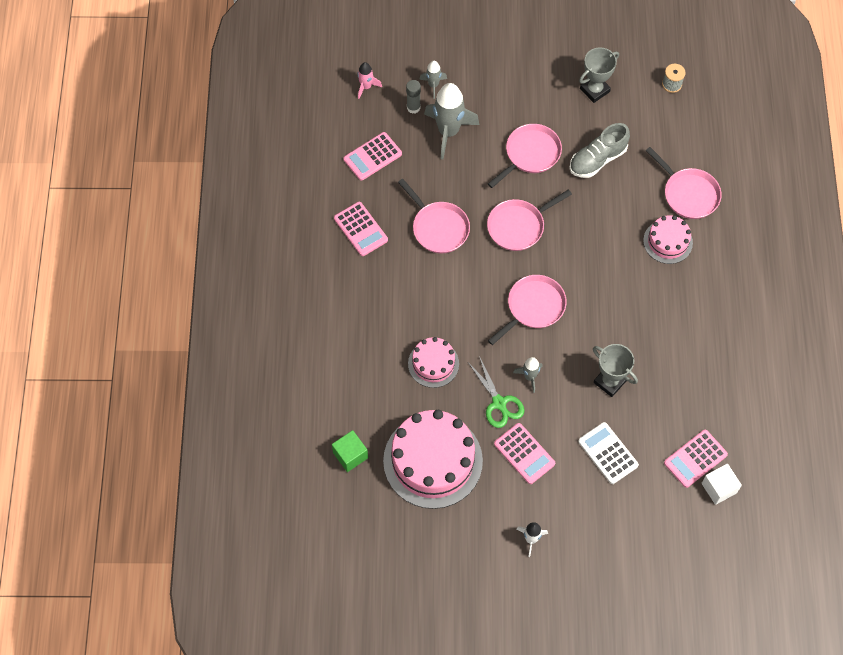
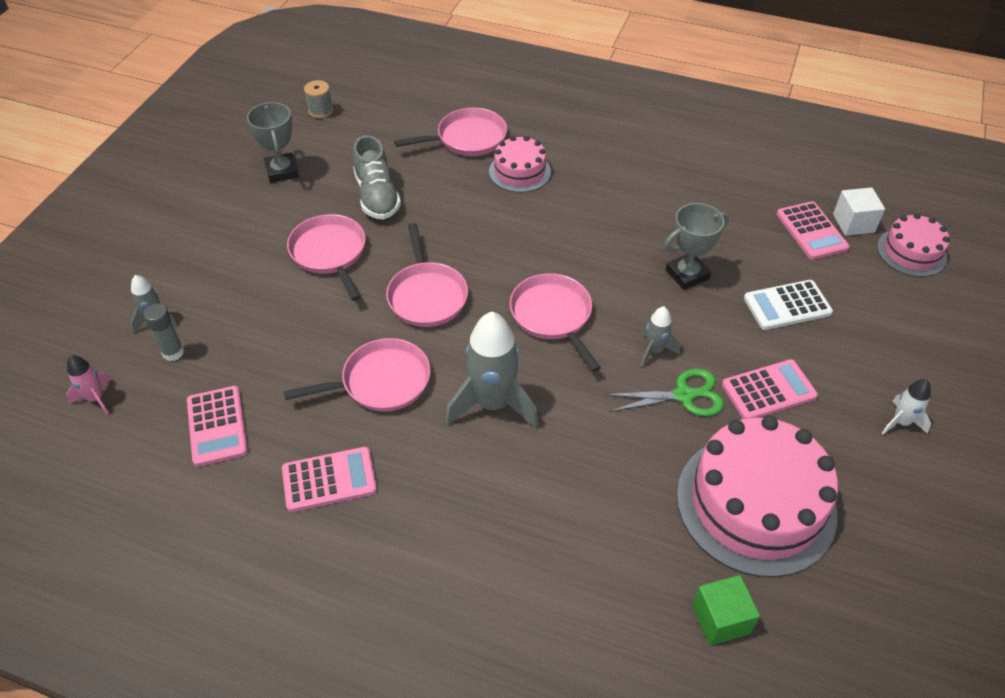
camera: 70 degrees left, 15 degrees down
(433, 364) = (596, 454): pink cake -> pink cake (911, 252)
(448, 132) = (239, 325): grey rocket -> grey rocket (493, 404)

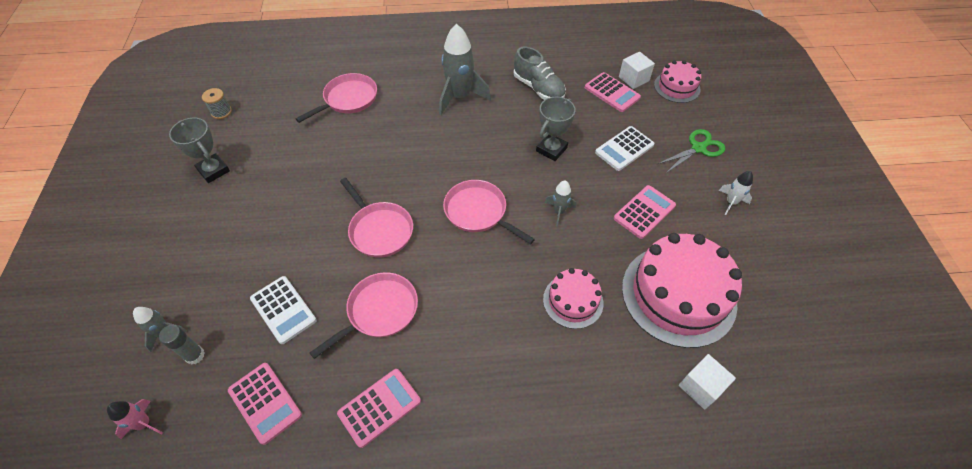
camera: 25 degrees left, 5 degrees up
(281, 341) = (283, 309): none -> white calculator
(330, 253) = (287, 224): pink pan -> none
(377, 196) = (301, 165): grey shoe -> grey shoe (538, 88)
(493, 404) = (470, 295): grey rocket -> grey rocket (460, 97)
(519, 171) = (399, 112): pink cake -> pink cake (573, 301)
(684, 395) = (594, 236): green scissors -> green scissors (698, 148)
(720, 619) = (701, 387): green cube -> white cube

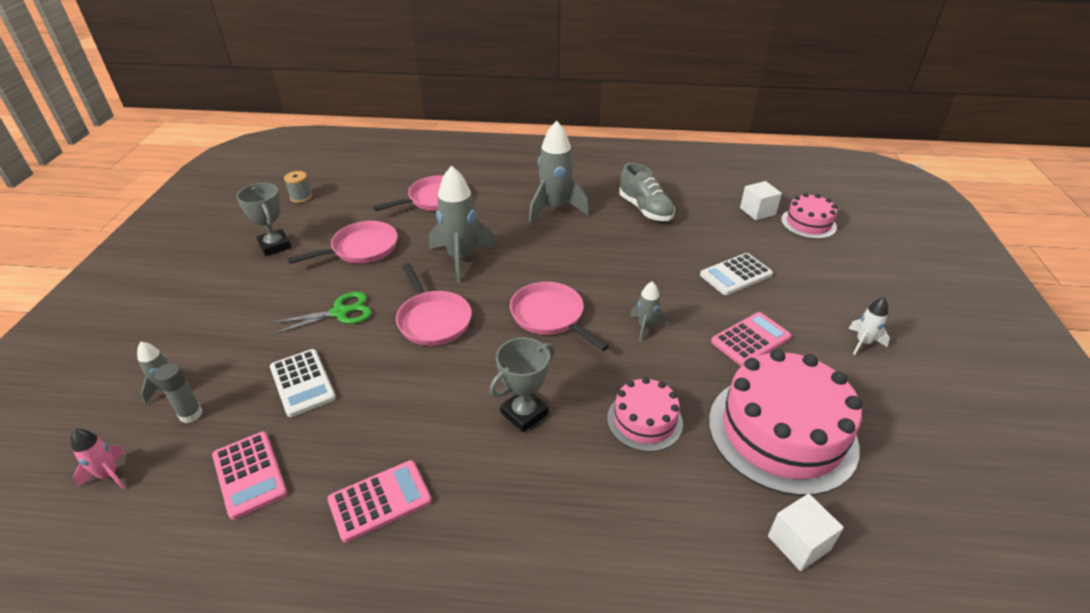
camera: 10 degrees right, 15 degrees down
(379, 311) = (409, 399): pink pan -> pink pan (361, 248)
(388, 162) = (461, 258): none -> grey rocket
(551, 149) = (648, 266): grey trophy -> grey trophy (524, 413)
(612, 92) = (729, 221): pink calculator -> none
(698, 148) = (828, 284): green scissors -> green scissors (340, 312)

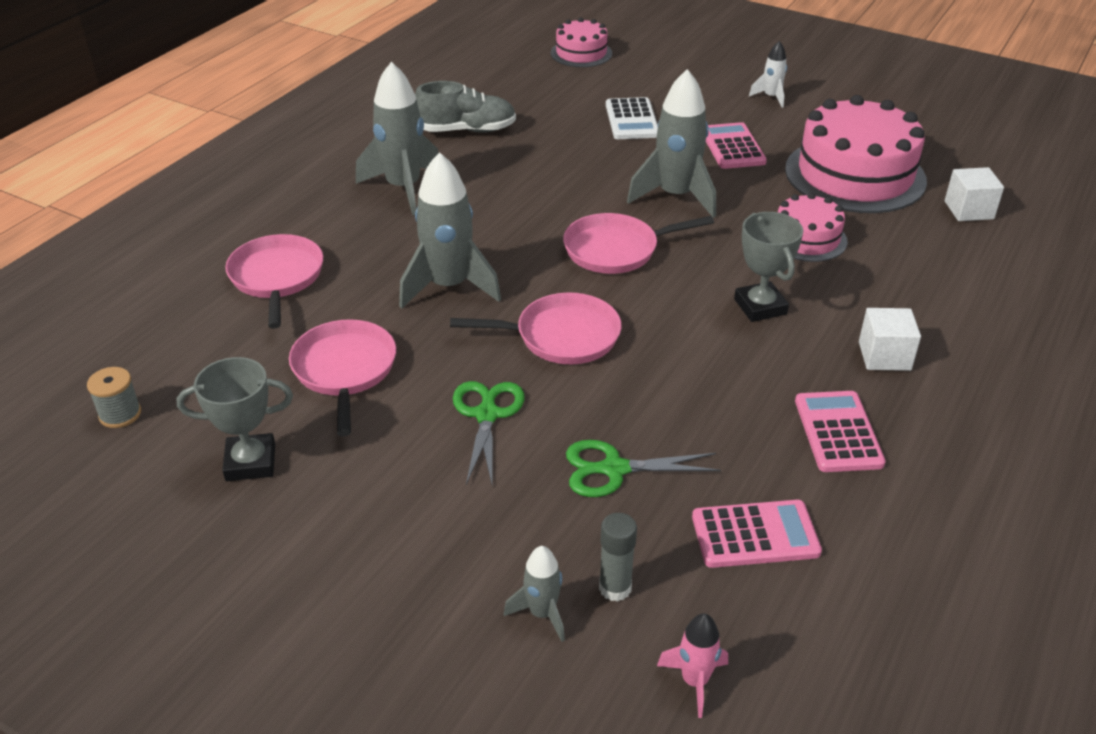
camera: 65 degrees left, 0 degrees up
(302, 383) = (613, 469): white calculator -> green scissors
(645, 327) = (676, 196): grey rocket -> grey rocket, size x2.00
(757, 211) = (535, 70): white cube -> white cube (884, 356)

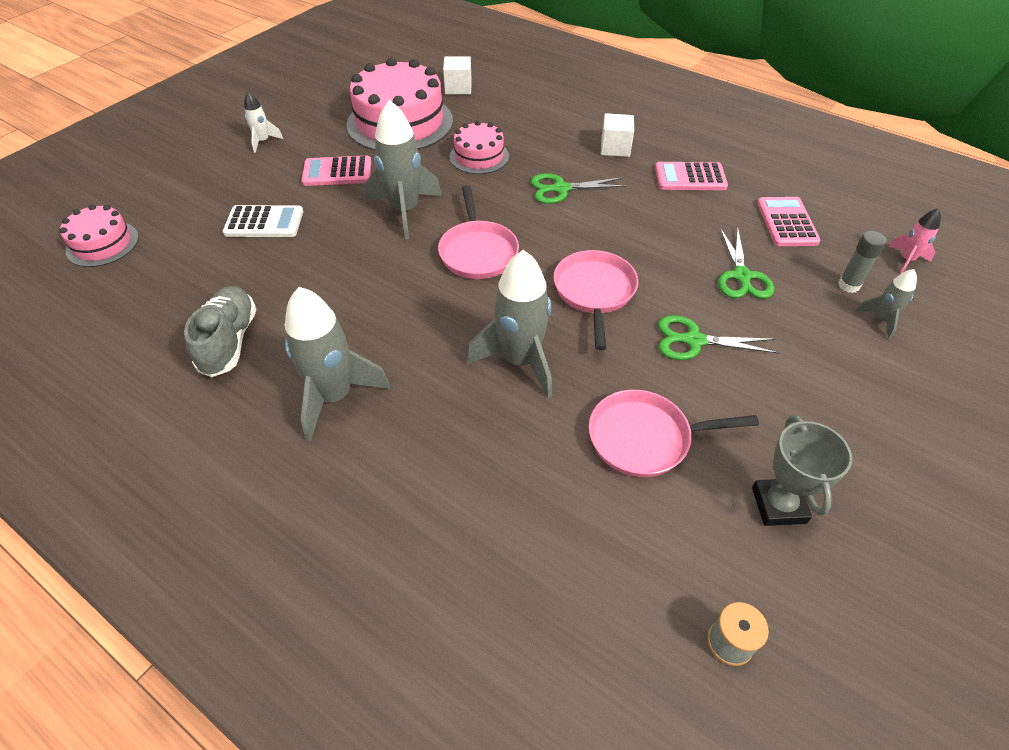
camera: 85 degrees left, 10 degrees up
(277, 278) = (489, 508): pink pan -> none
(760, 307) = (561, 189): grey trophy -> green scissors

